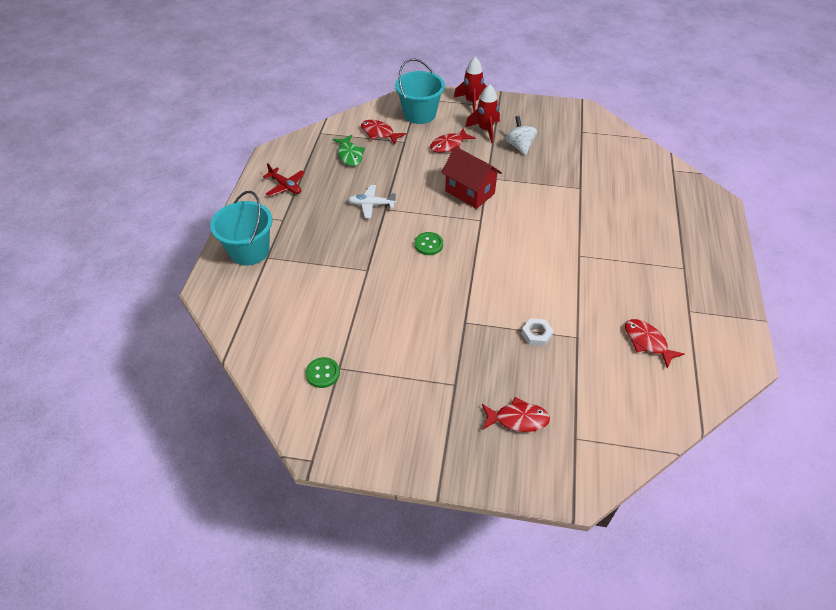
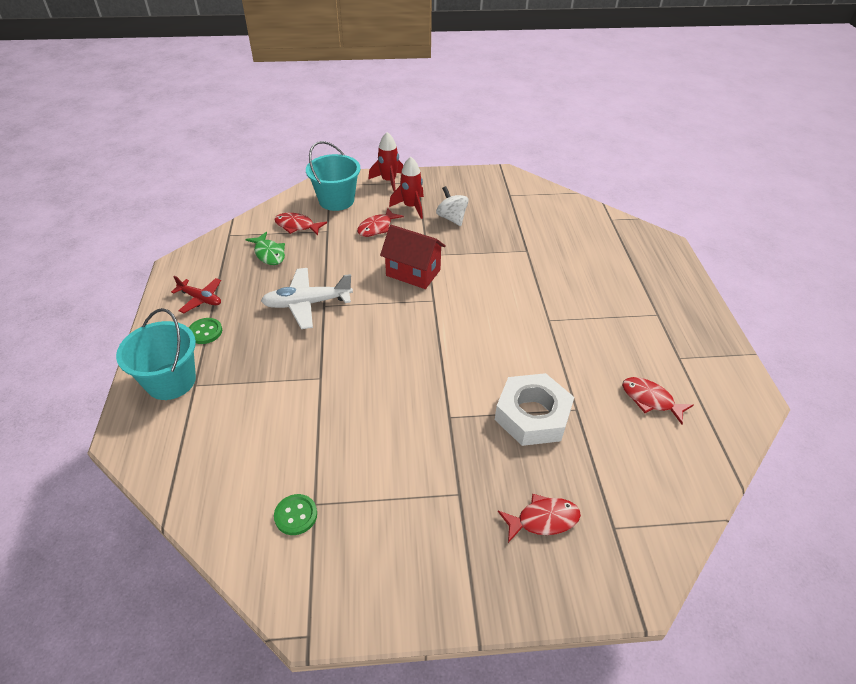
camera: 15 degrees left, 5 degrees down
(371, 205) = (307, 303): white plane -> white plane, size x1.61
(428, 244) = (384, 336): green button -> green button (205, 332)
(536, 334) = (532, 415): white nut -> white nut, size x2.21

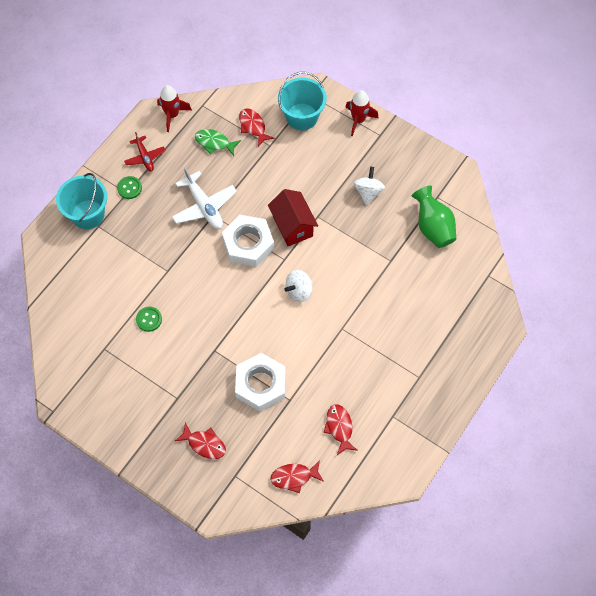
camera: 40 degrees right, 20 degrees up
(269, 254) = (214, 143): green fish -> green fish turned 105 degrees clockwise
(296, 515) = (91, 348): green button -> green button (149, 319)
(307, 303) = (204, 206): white plane -> white plane turned 150 degrees counterclockwise
(377, 227) = (306, 165): red fish -> red fish (294, 477)
(385, 308) = (248, 244): none -> white nut
(411, 207) = (349, 160): red rocket -> red rocket (172, 115)
(476, 315) = (299, 291): none -> white spinning top
(531, 213) = (433, 227): none -> green vase

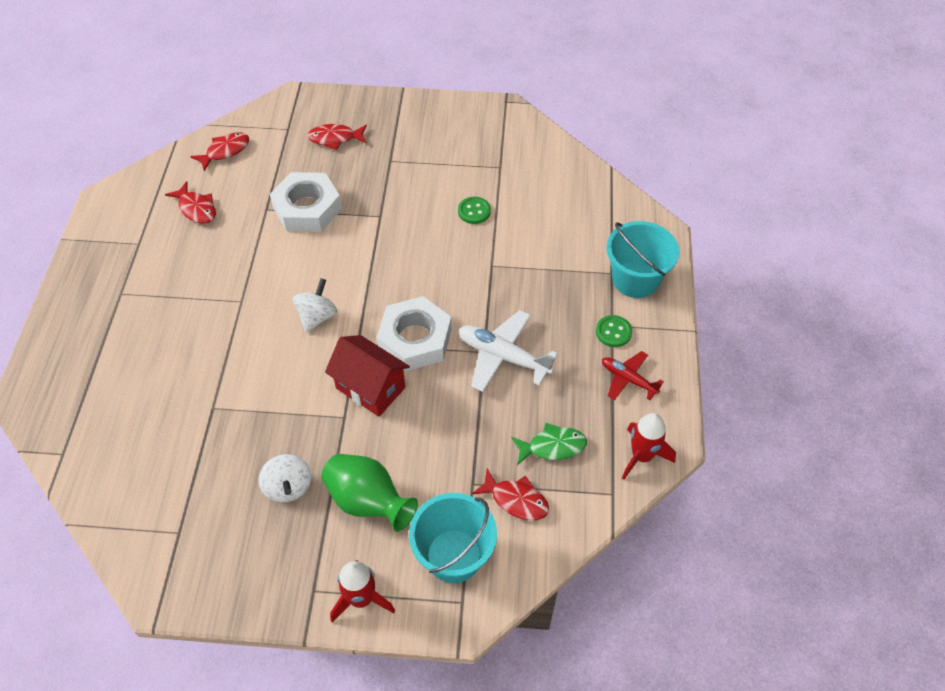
camera: 150 degrees right, 10 degrees down
(433, 227) = (168, 483): green vase -> green vase (368, 501)

